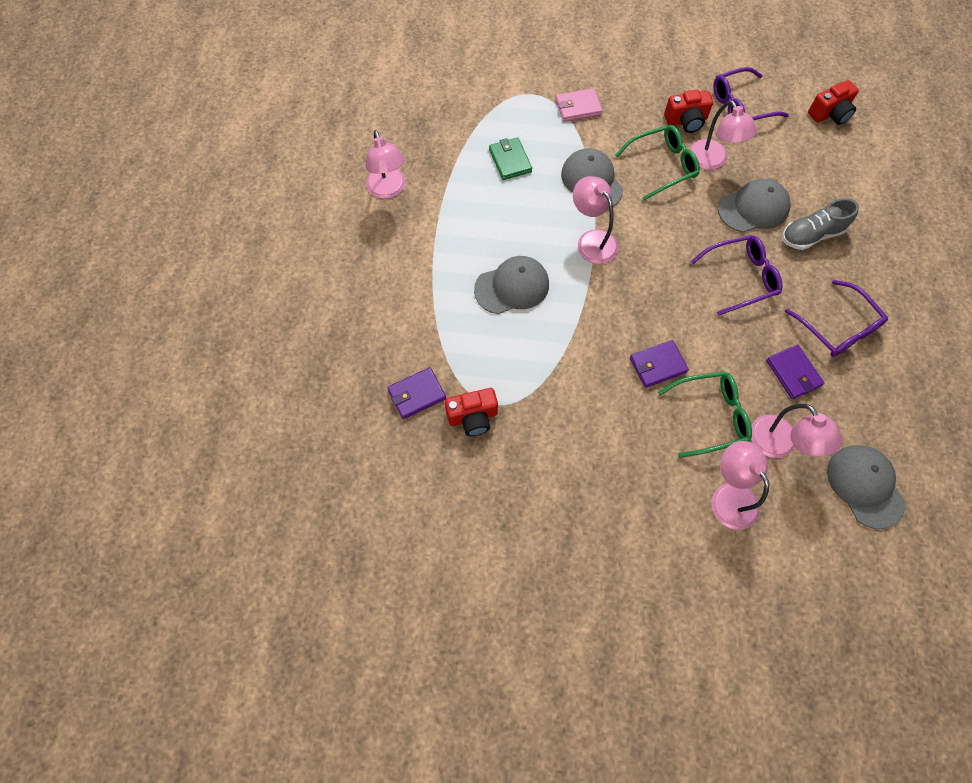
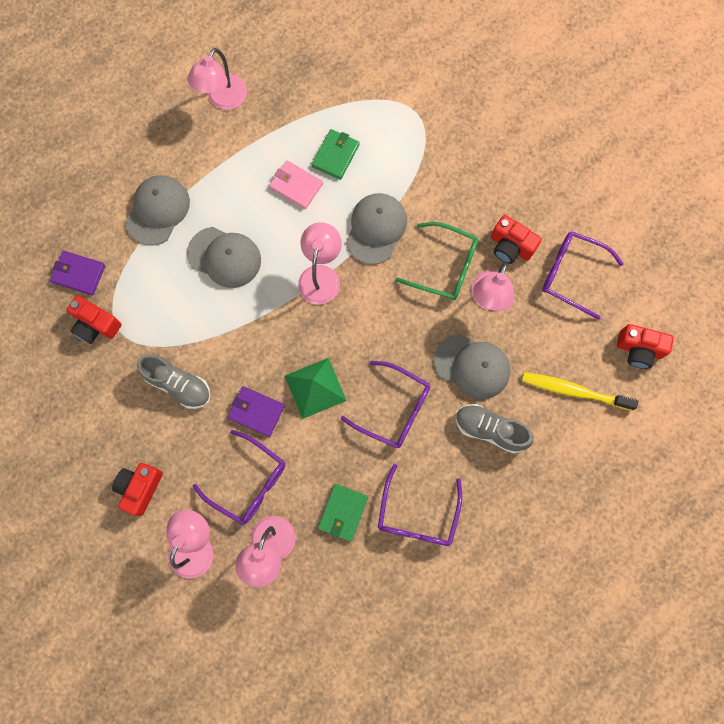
camera: 45 degrees right, 10 degrees up
(578, 107) = (439, 157): pink wallet -> pink wallet (296, 186)
(582, 399) = (178, 384): none -> grey shoe
(643, 497) = (140, 488): none -> red camera
(676, 312) = (315, 387): none -> green pyramid
(709, 416) = (248, 482): green glasses -> purple glasses
(793, 373) = (342, 512): purple wallet -> green wallet
(827, 168) = (574, 391): none -> yellow toothbrush
(865, 486) = (292, 634): grey cap -> grey cap (158, 211)

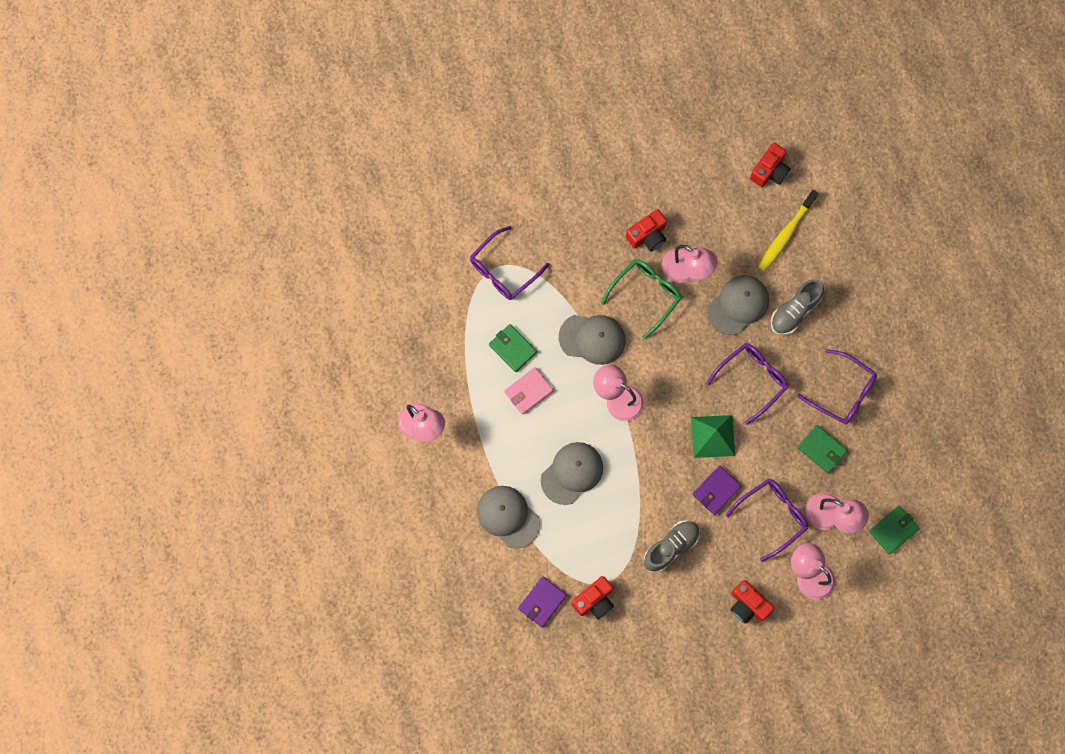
camera: 70 degrees left, 0 degrees up
(277, 626) = (893, 530): none -> green wallet
(376, 229) = (592, 339): grey cap -> grey cap turned 150 degrees clockwise
(572, 275) = (689, 196): purple glasses -> purple glasses (504, 269)

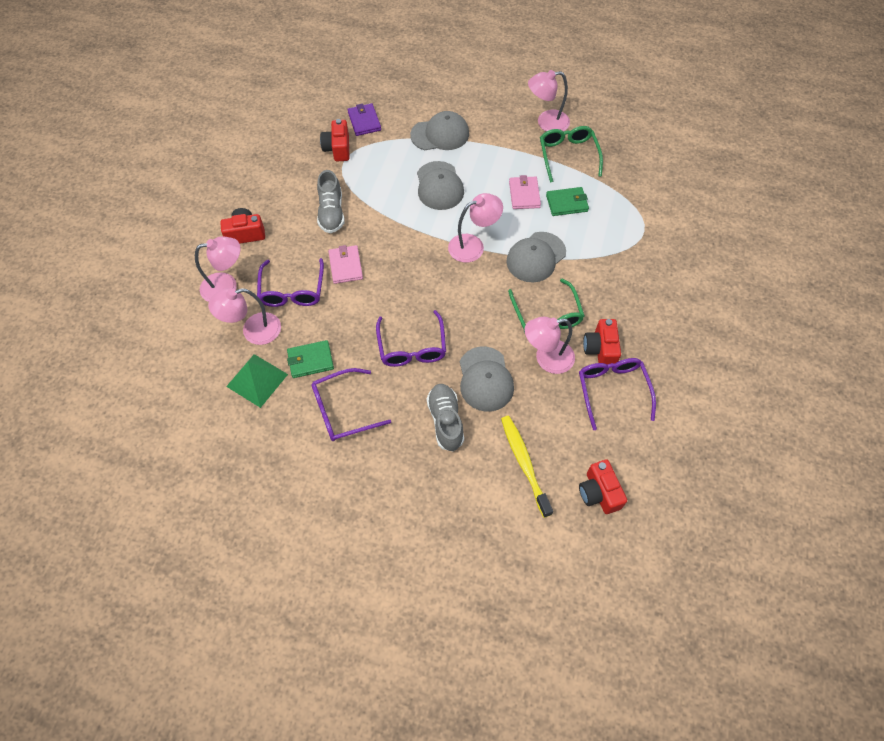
camera: 125 degrees right, 15 degrees down
(453, 381) = (568, 156): none -> green glasses
(504, 269) = (638, 232): purple glasses -> purple glasses (612, 391)
(712, 436) = (389, 290): green pyramid -> green pyramid (257, 380)
(716, 490) = (346, 266): purple wallet -> pink wallet
(893, 530) = (199, 369): green wallet -> none

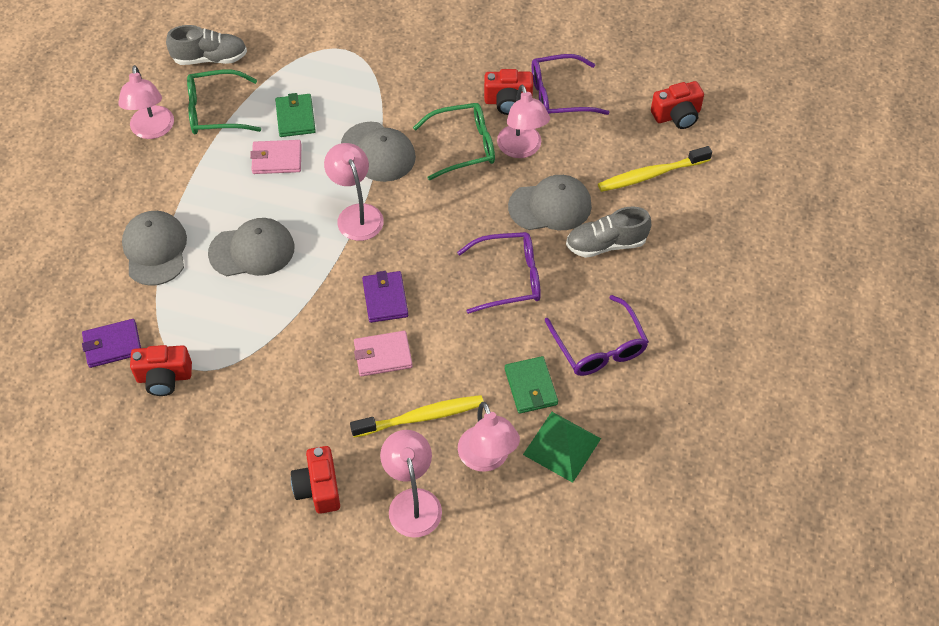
camera: 90 degrees left, 5 degrees down
(292, 290) = (421, 417): purple glasses -> yellow toothbrush
(331, 213) = (288, 378): grey shoe -> grey shoe (210, 58)
(395, 266) = (385, 298): none -> purple wallet

